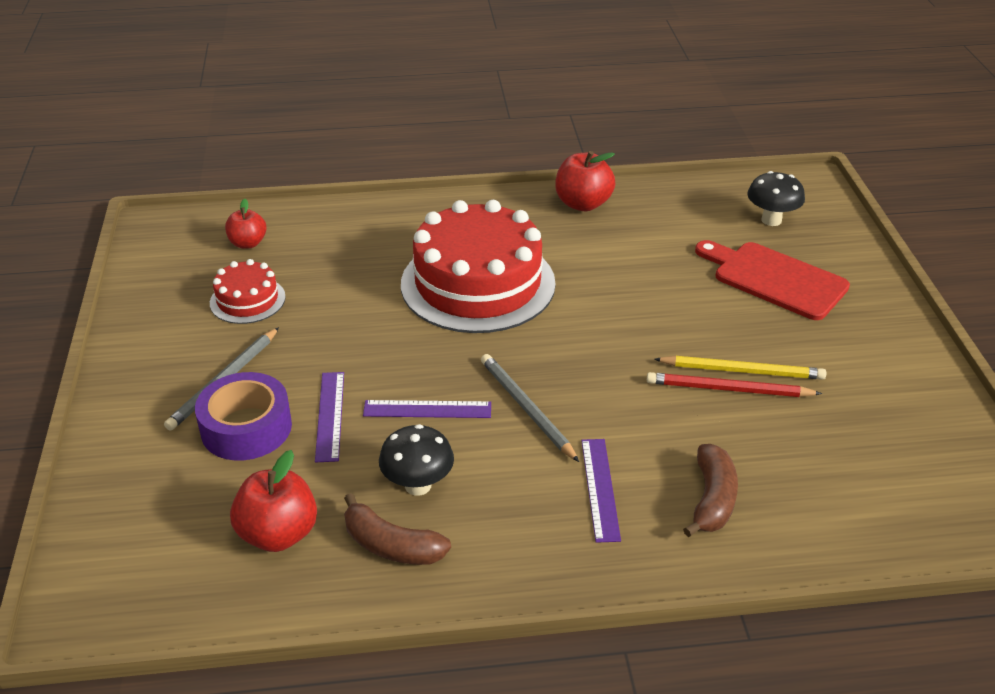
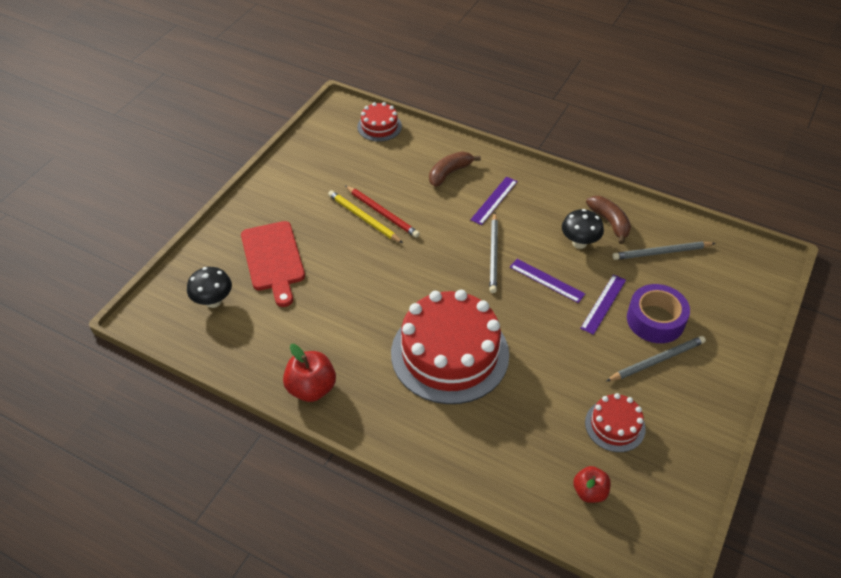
camera: 145 degrees left, 10 degrees up
(278, 534) = (661, 252): red apple -> grey pencil
(917, 525) = (379, 126): none -> red cake

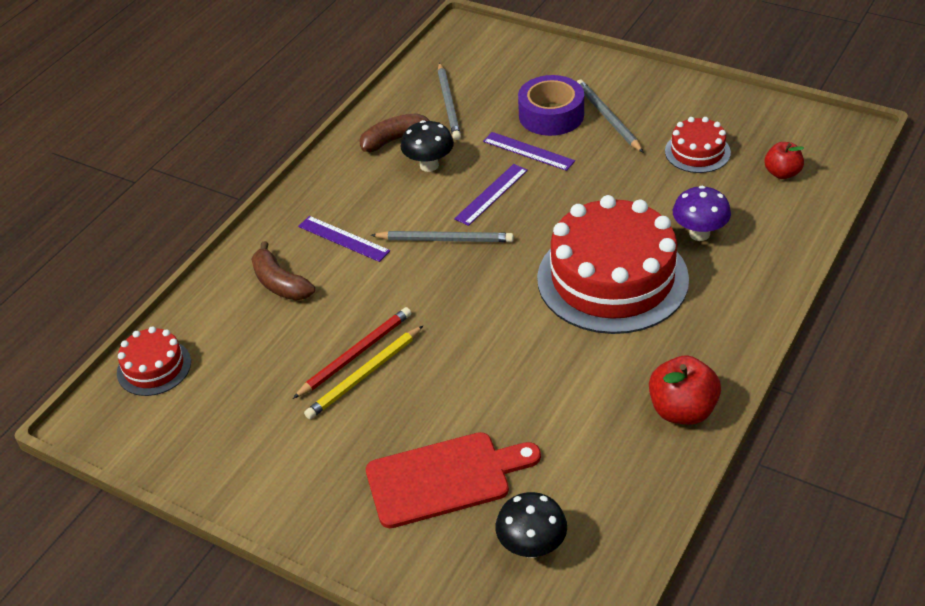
camera: 85 degrees left, 5 degrees down
(503, 416) = (699, 234): none -> purple mushroom

